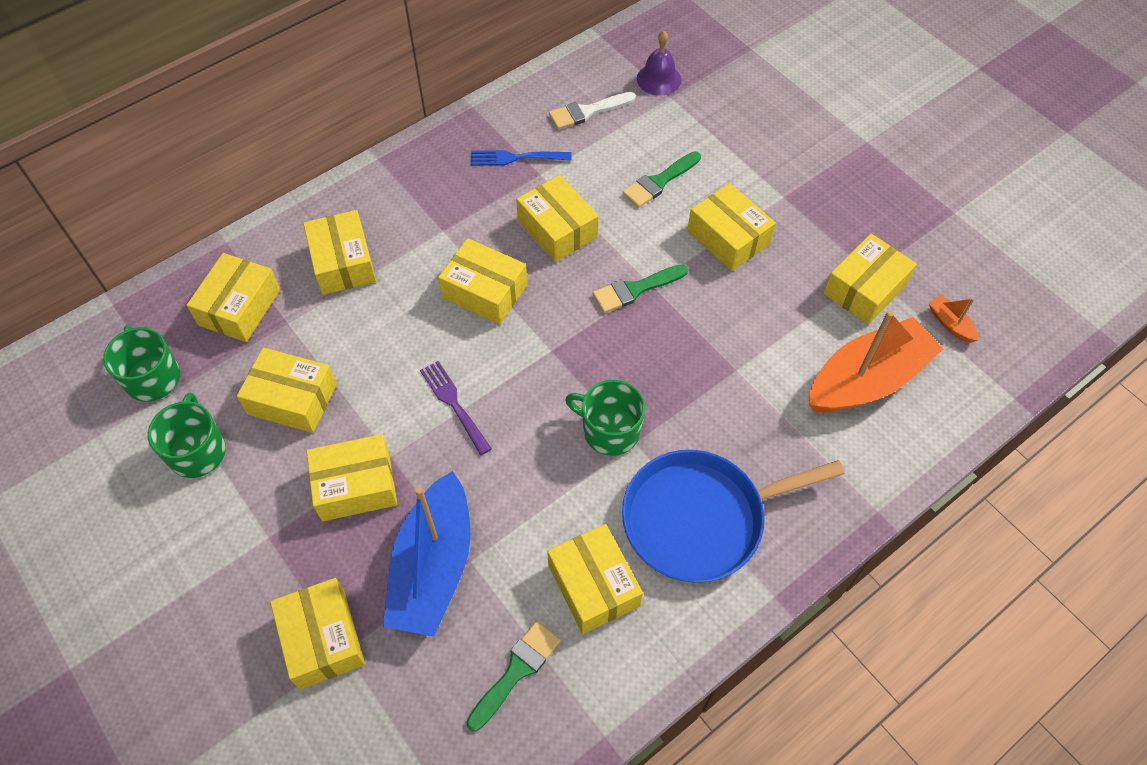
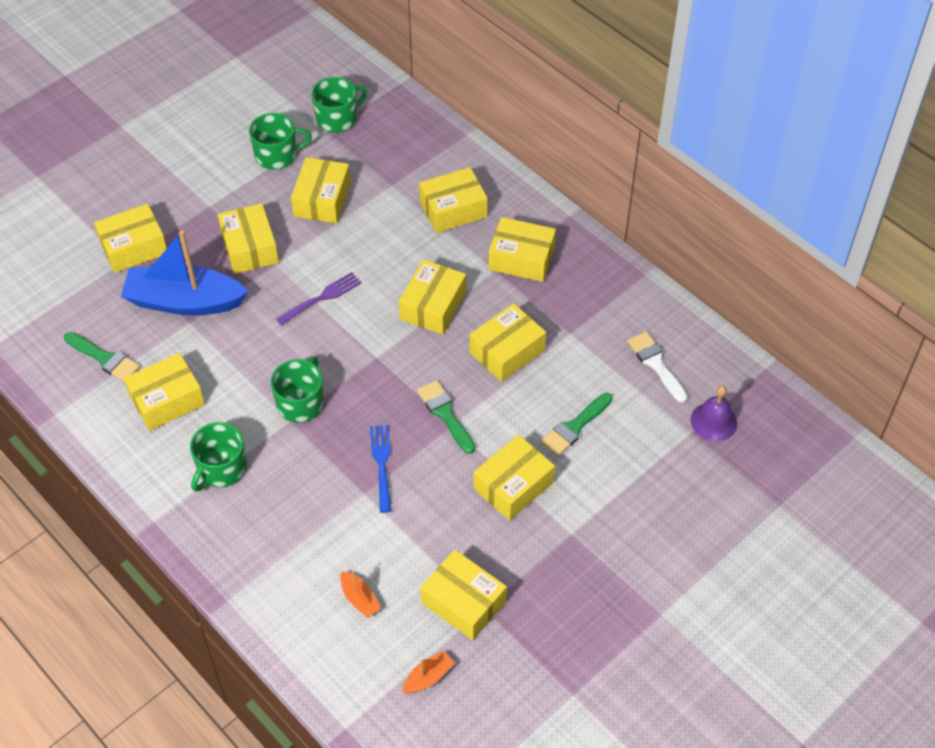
camera: 85 degrees right, 5 degrees down
(239, 307) = (403, 154): yellow box -> yellow box (521, 259)
(516, 158) = (586, 313): blue fork -> blue fork (382, 464)
(659, 182) = (574, 427): green brush -> green brush turned 90 degrees counterclockwise
(700, 518) = (221, 469): blue pan -> green mug
(867, 380) = (359, 599): orange boat -> orange boat, size x0.40

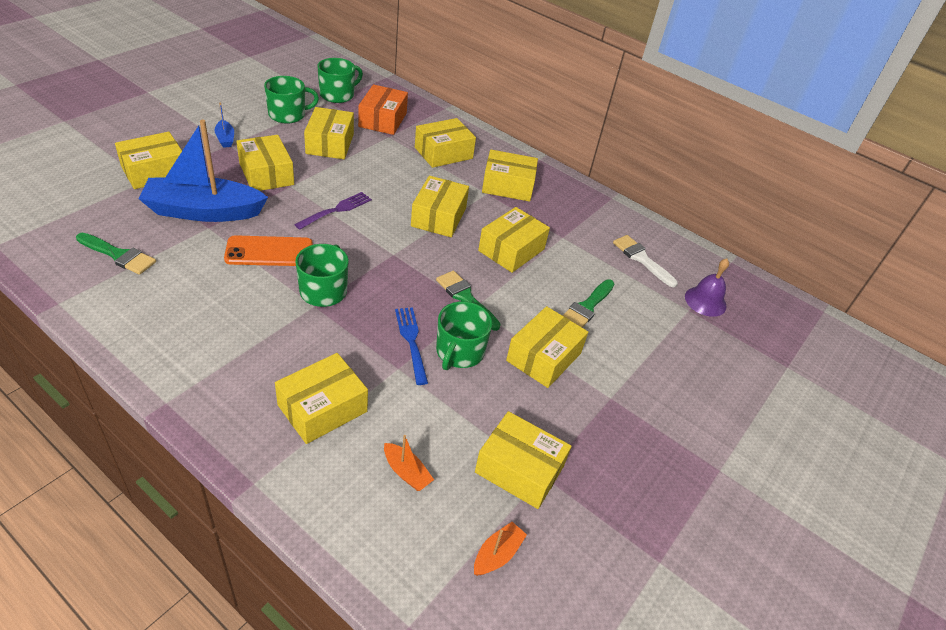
camera: 15 degrees left, 10 degrees down
(167, 400) = (184, 290): yellow box -> yellow box (322, 408)
(207, 196) = (225, 139): none -> blue boat
(221, 469) = (243, 349): green mug -> green mug (459, 352)
(249, 354) = (269, 252): none -> orange phone
(387, 158) = (383, 120): none -> orange box

